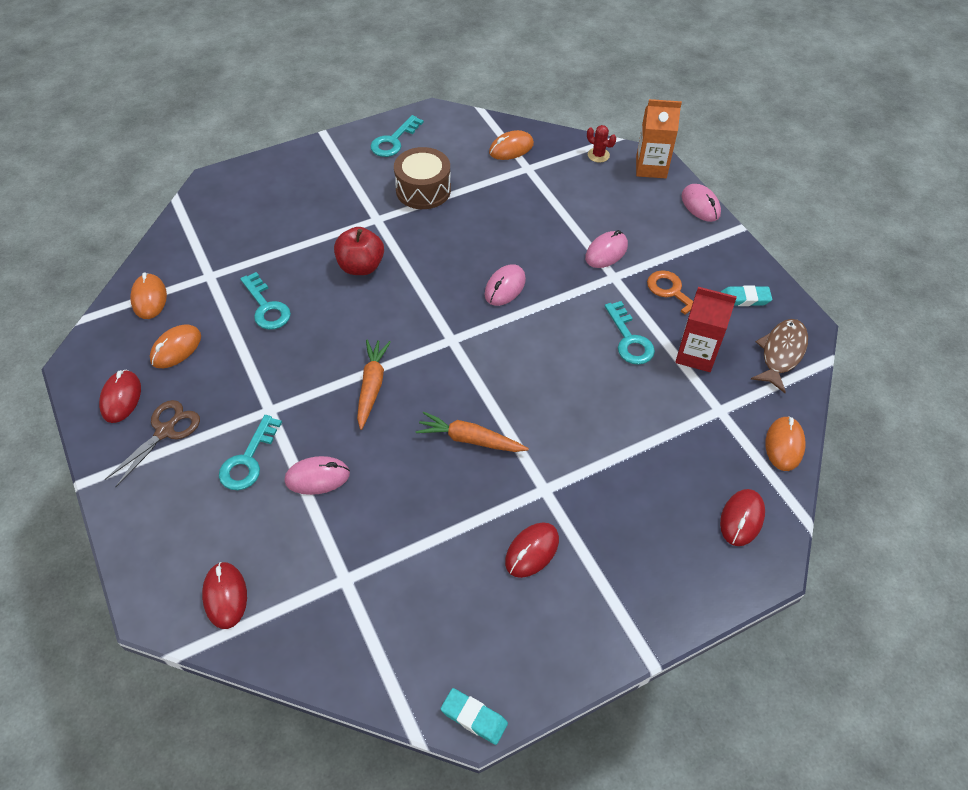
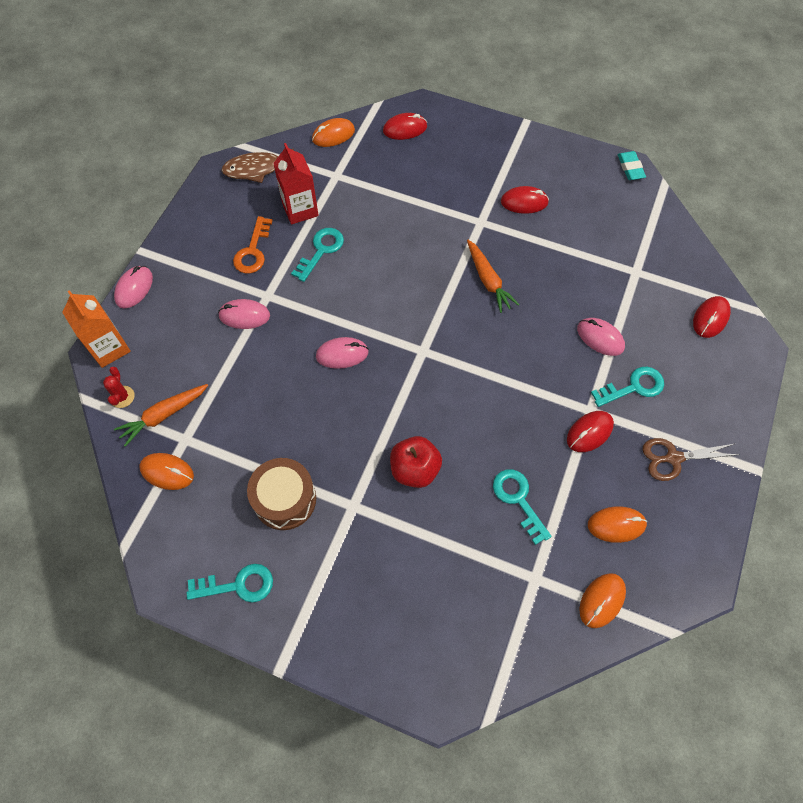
camera: 130 degrees left, 10 degrees up
(121, 398) = (687, 516): red mouse -> red mouse (589, 432)
(266, 307) = (518, 500): turquoise key -> turquoise key turned 45 degrees counterclockwise
(372, 386) = (508, 366): orange carrot -> orange carrot (163, 415)
(744, 299) = (221, 211): turquoise eraser -> none

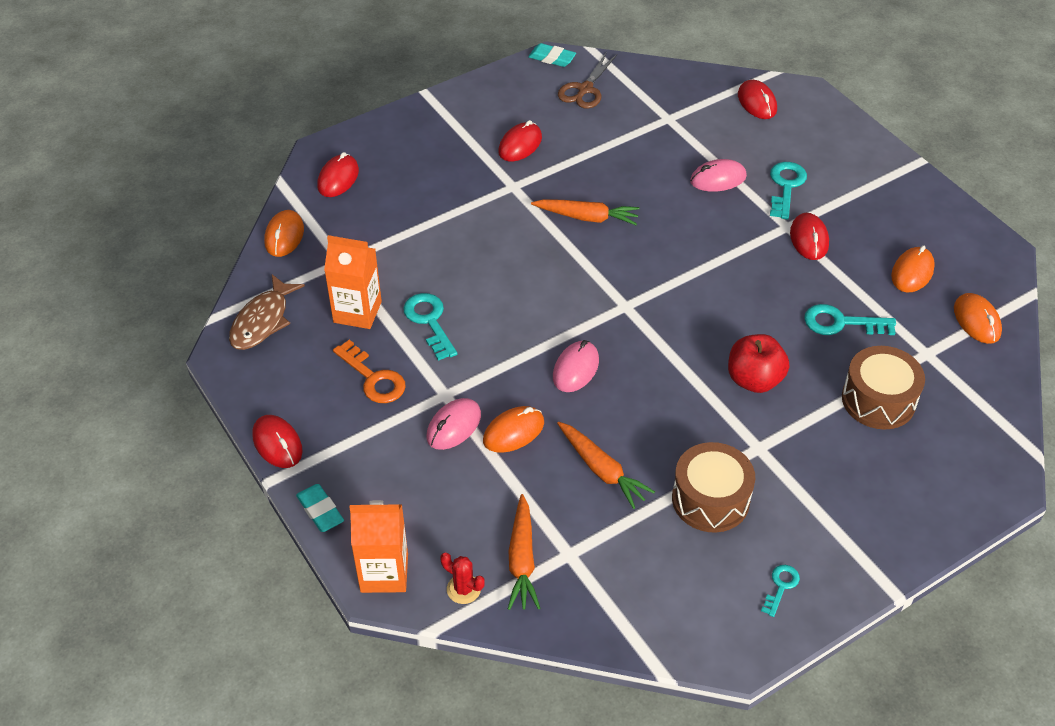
camera: 55 degrees left, 15 degrees down
(134, 288) = (320, 511): pink mouse -> turquoise eraser
(167, 472) = (598, 589): orange mouse -> orange mouse (513, 432)
(169, 236) = (277, 444): none -> red mouse
(237, 585) = (781, 587): turquoise key -> turquoise key, size x0.59
(266, 419) = (602, 470): none -> orange carrot
(300, 209) = (357, 312): red carton -> orange carton
(458, 566) = (878, 400): none -> brown drum
(673, 458) = (874, 202): brown scissors -> brown scissors (585, 89)

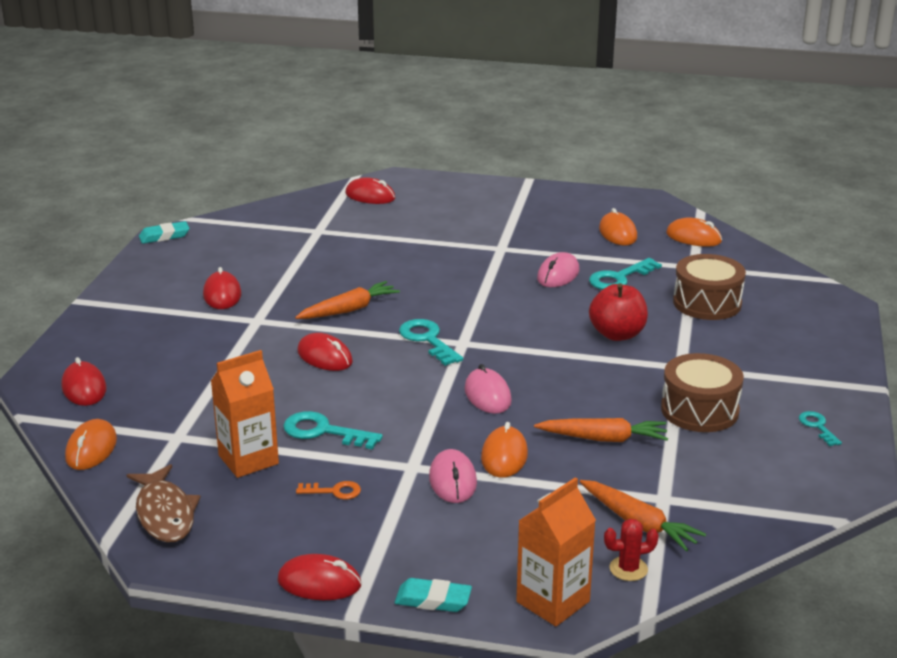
camera: 45 degrees left, 20 degrees down
(284, 236) = (91, 449): orange mouse -> orange mouse turned 45 degrees clockwise
(373, 378) = (334, 491): orange key -> orange key, size x0.59
(585, 89) = (223, 242): brown scissors -> none
(718, 179) = (411, 246): pink mouse -> pink mouse (558, 275)
(786, 187) = (465, 229): turquoise key -> turquoise key (428, 340)
(809, 239) = (526, 248): red mouse -> red mouse (325, 357)

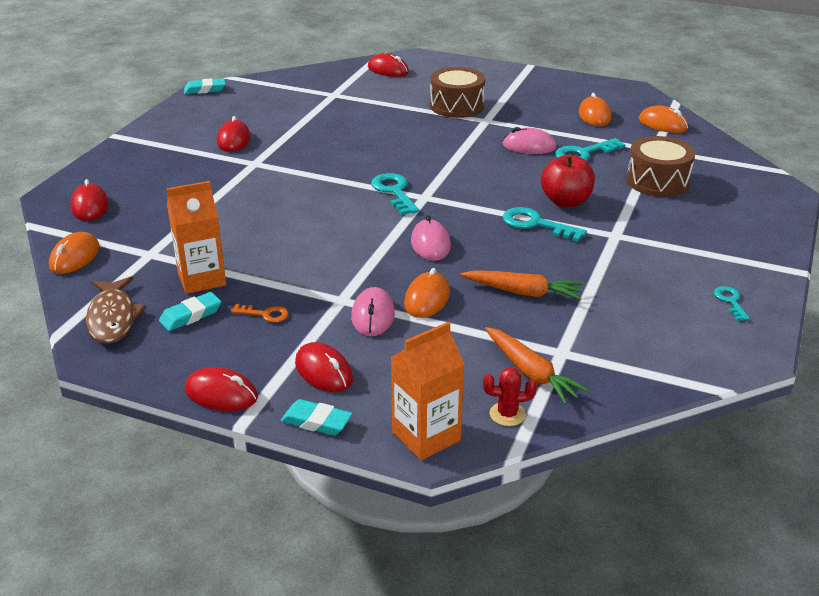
camera: 10 degrees right, 5 degrees up
(252, 501) = (191, 315): none -> turquoise eraser
(324, 431) = (275, 262): turquoise key -> turquoise key (536, 224)
(325, 357) = (300, 198): red mouse -> red mouse (324, 371)
(349, 310) = (335, 161): orange carrot -> none
(558, 275) = (529, 146): pink mouse -> pink mouse turned 60 degrees clockwise
(699, 410) = (621, 275): brown drum -> brown drum (457, 106)

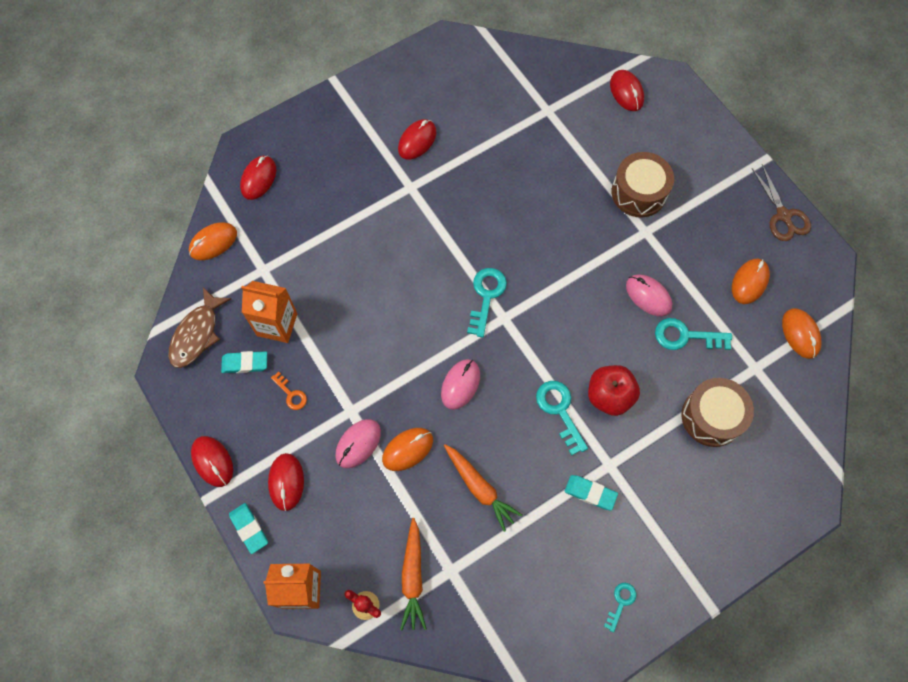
camera: 35 degrees right, 35 degrees up
(205, 89) = (446, 40): turquoise eraser -> turquoise eraser (590, 493)
(576, 83) = (783, 216): none -> brown scissors

